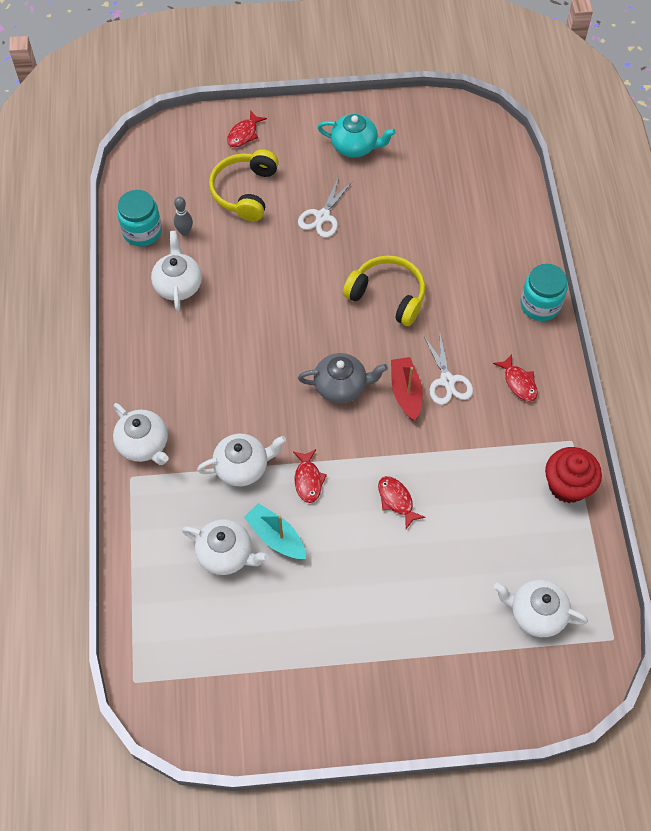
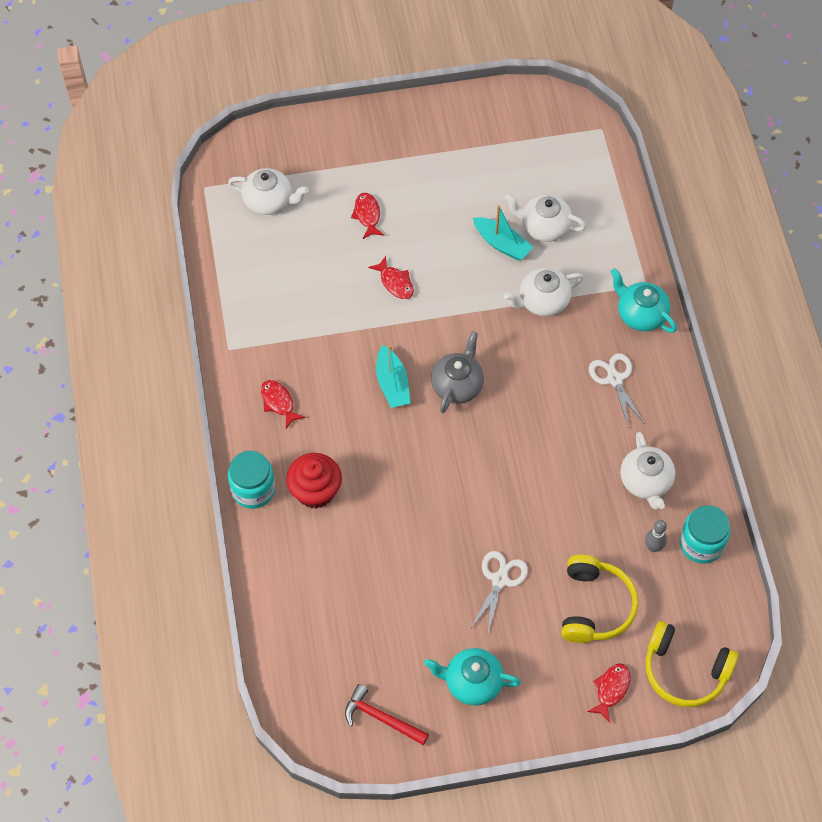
camera: 175 degrees right, 0 degrees up
(144, 444) = (640, 314): white teapot -> turquoise teapot
(308, 480) = (479, 294): red fish -> red fish (367, 215)
(341, 386) = (457, 385): grey teapot -> grey teapot turned 120 degrees clockwise
(387, 296) = (418, 487): yellow headphones -> yellow headphones (685, 671)
(406, 392) = (392, 384): red boat -> turquoise boat
(430, 128) = (381, 718): none -> red hammer
(447, 381) = (351, 399): white scissors -> white scissors (614, 379)
(567, 485) = (235, 307): red cupcake -> red cupcake (315, 491)

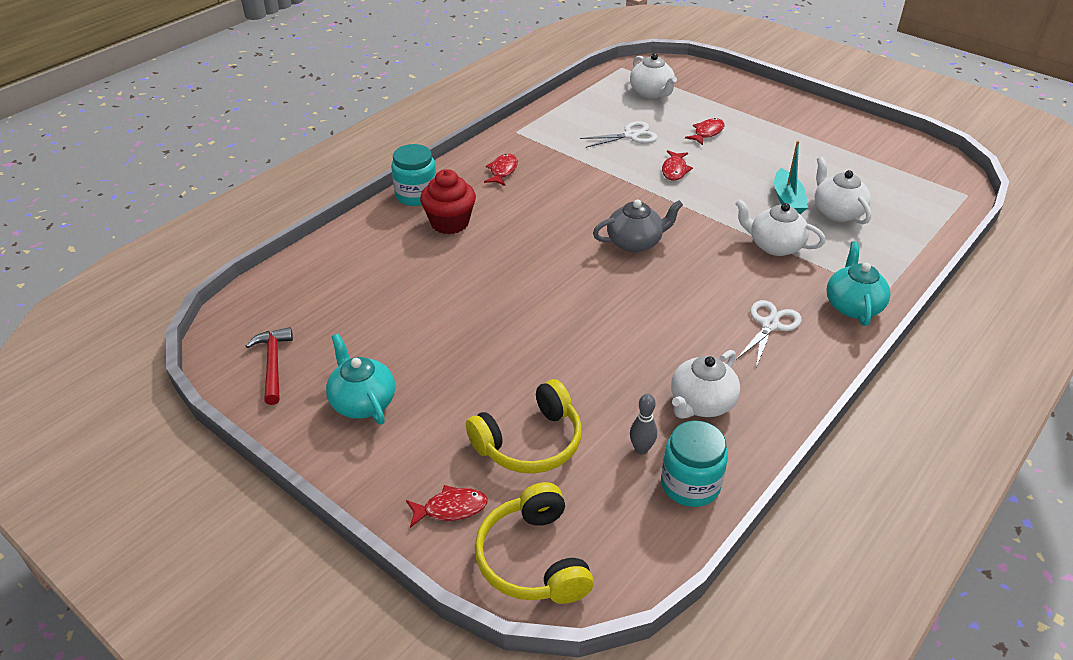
camera: 50 degrees right, 20 degrees down
(392, 384) = (590, 211): turquoise boat -> none
(500, 580) = (485, 363): white scissors -> white scissors (631, 135)

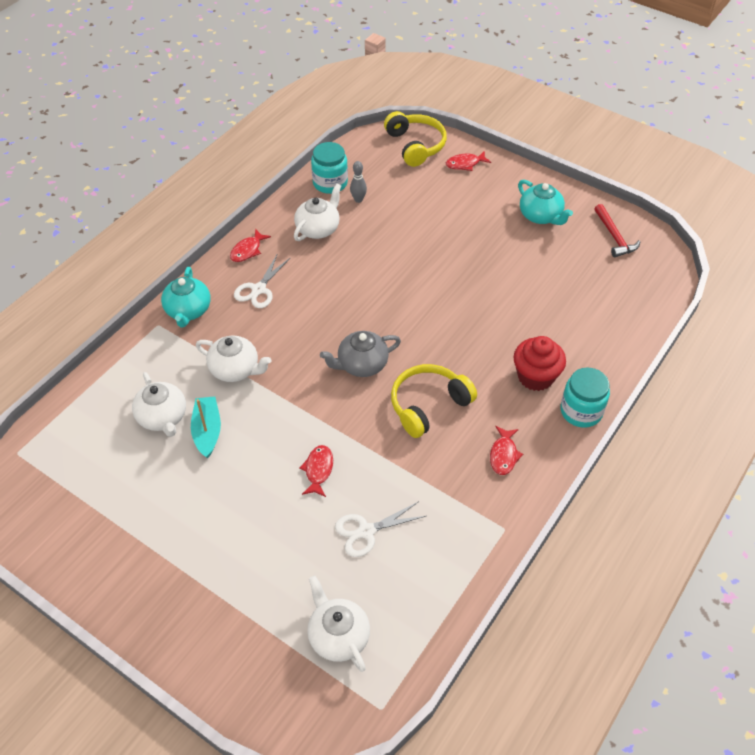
camera: 175 degrees right, 10 degrees up
(530, 442) = (427, 199): yellow headphones -> yellow headphones (428, 405)
(707, 132) = (273, 545): red fish -> red fish (247, 250)

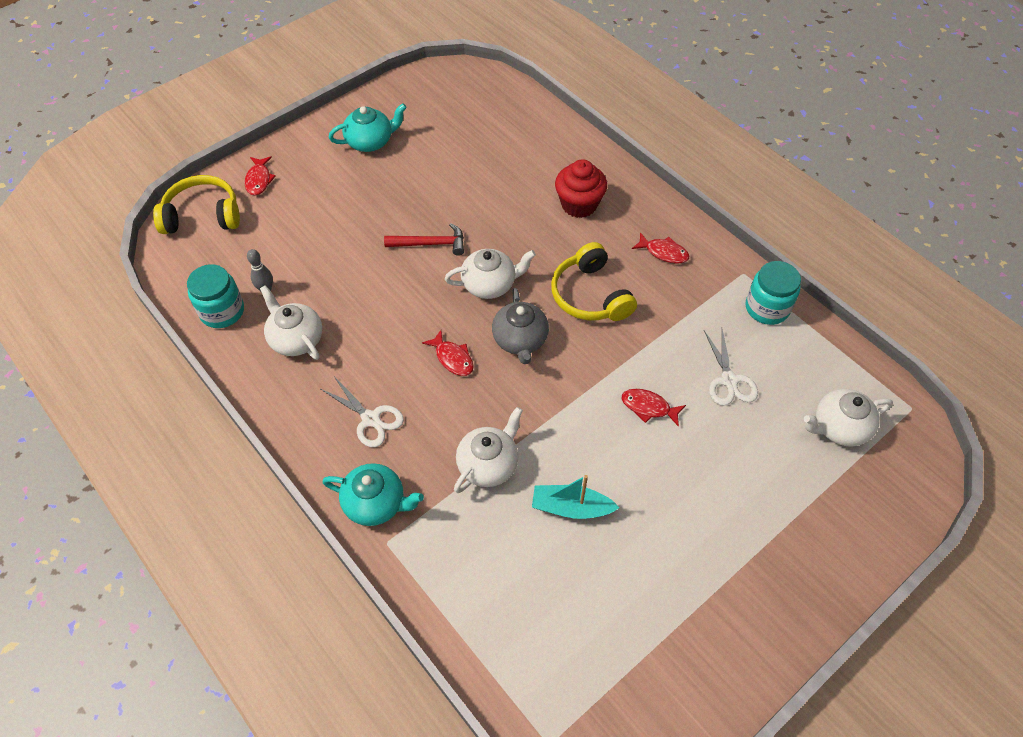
camera: 75 degrees left, 5 degrees up
(163, 417) = (538, 554): white teapot -> white teapot (490, 284)
(247, 250) = (299, 420): red fish -> red fish (452, 358)
(581, 411) = (628, 184): turquoise jar -> turquoise jar (767, 308)
(614, 237) = (424, 98): red hammer -> red hammer (430, 244)

